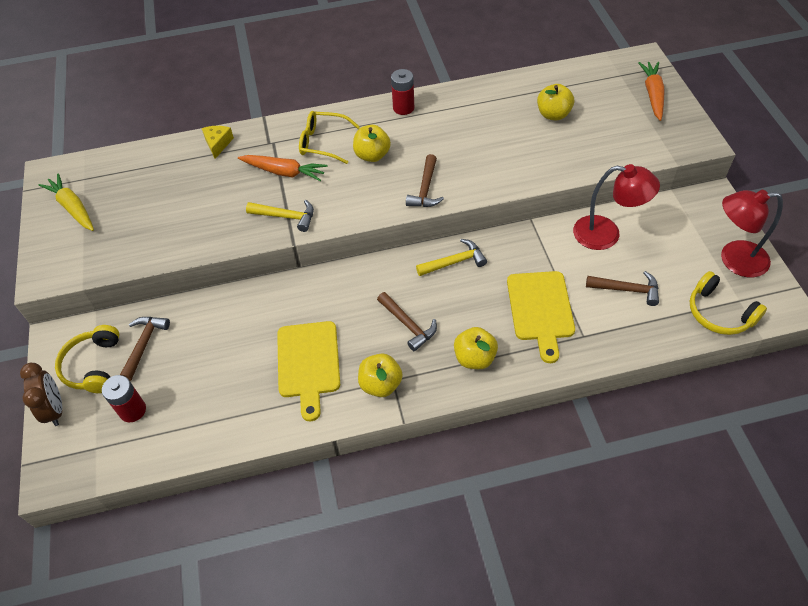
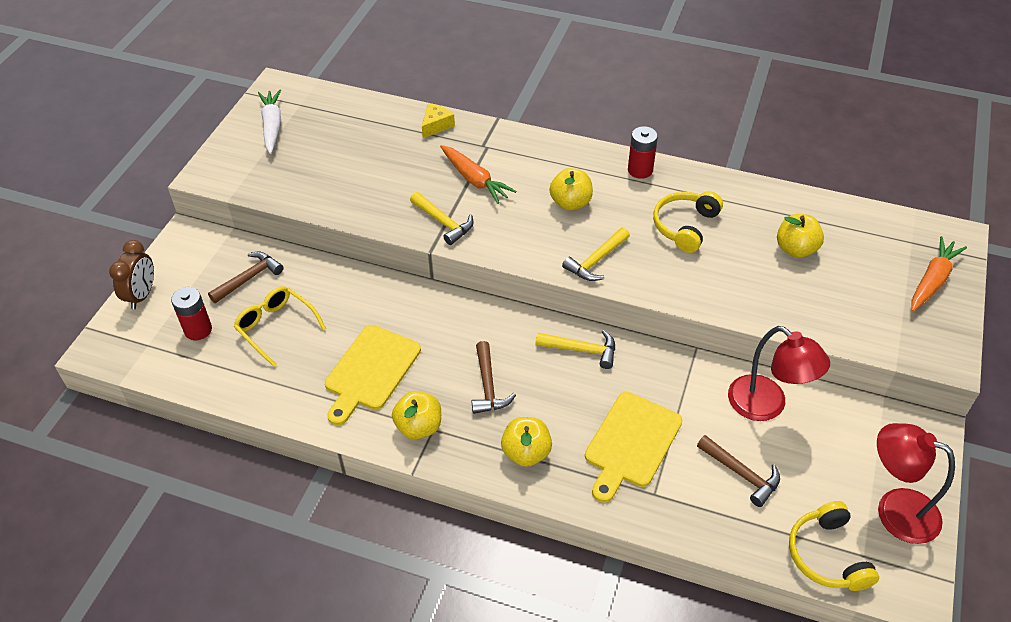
camera: 30 degrees right, 5 degrees down
(73, 208) = (272, 126): yellow carrot -> white carrot
(93, 366) = (196, 274): yellow headphones -> yellow headphones (685, 226)
(323, 142) = (533, 168): yellow glasses -> yellow glasses (276, 327)
(425, 189) = (596, 261): brown hammer -> yellow hammer

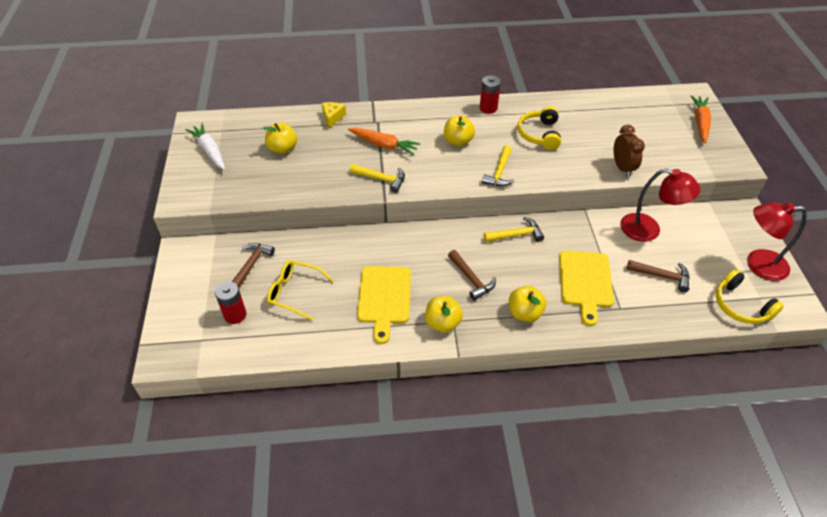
camera: 25 degrees left, 0 degrees up
(142, 295) = (173, 305): brown clock -> brown clock (622, 168)
(795, 249) = (613, 128): yellow apple -> yellow apple (283, 149)

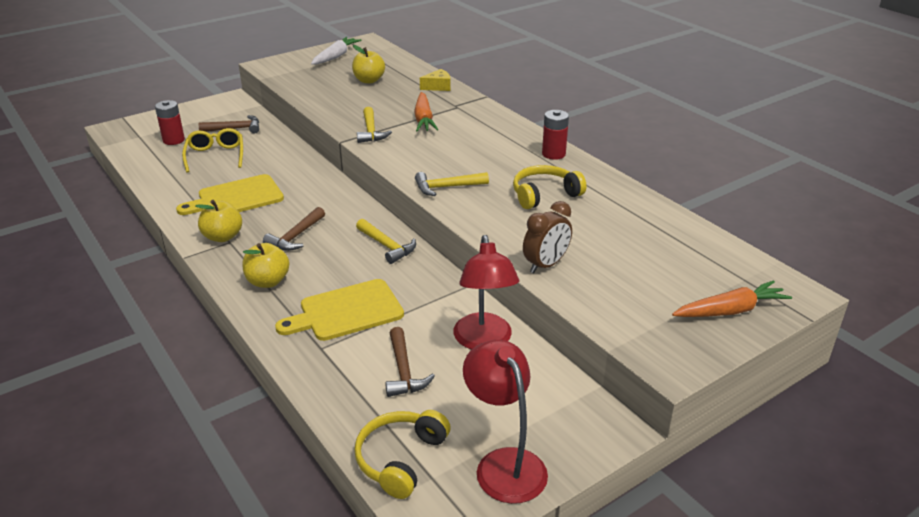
camera: 60 degrees right, 15 degrees down
(458, 141) = (474, 152): yellow apple -> none

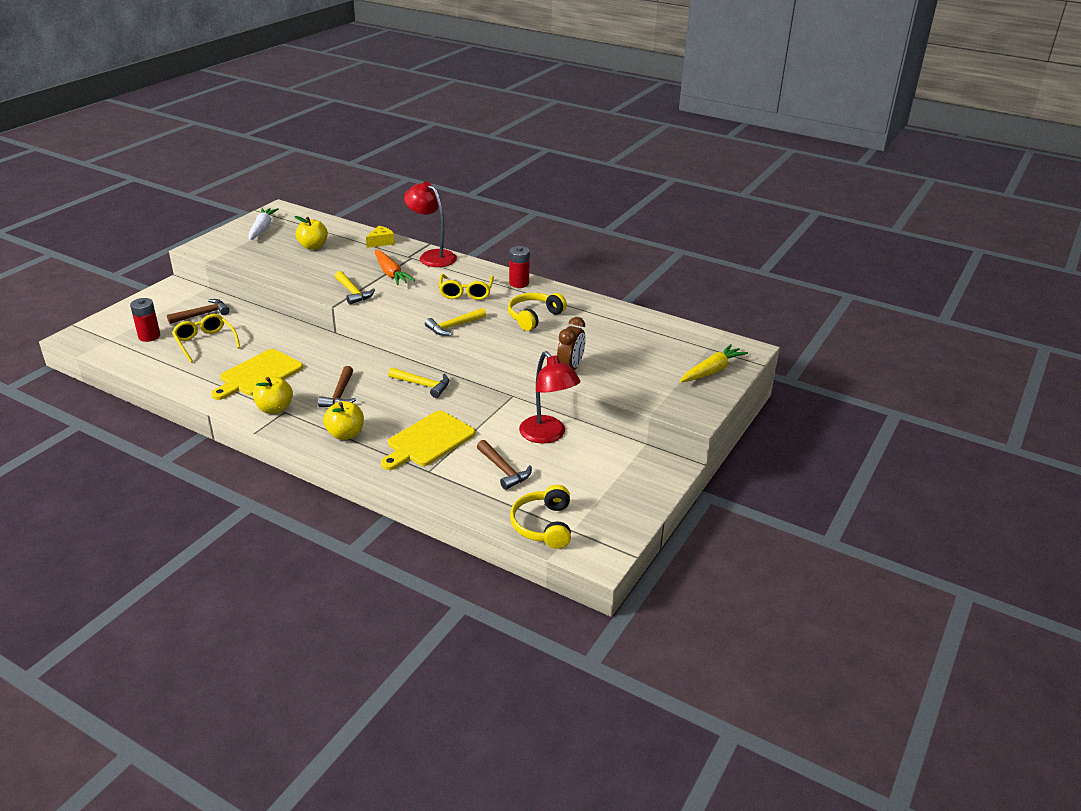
camera: 25 degrees left, 0 degrees up
(487, 153) = (466, 292): none -> yellow glasses
(504, 464) = (614, 508): red lamp -> red lamp (432, 256)
(730, 310) = (712, 371): orange carrot -> yellow carrot

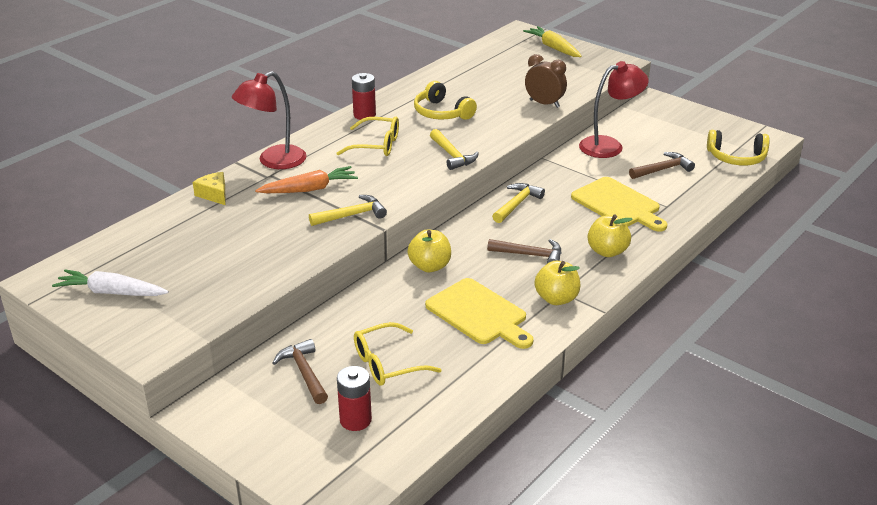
camera: 80 degrees left, 0 degrees up
(313, 246) = (201, 246): yellow apple -> yellow apple (430, 266)

